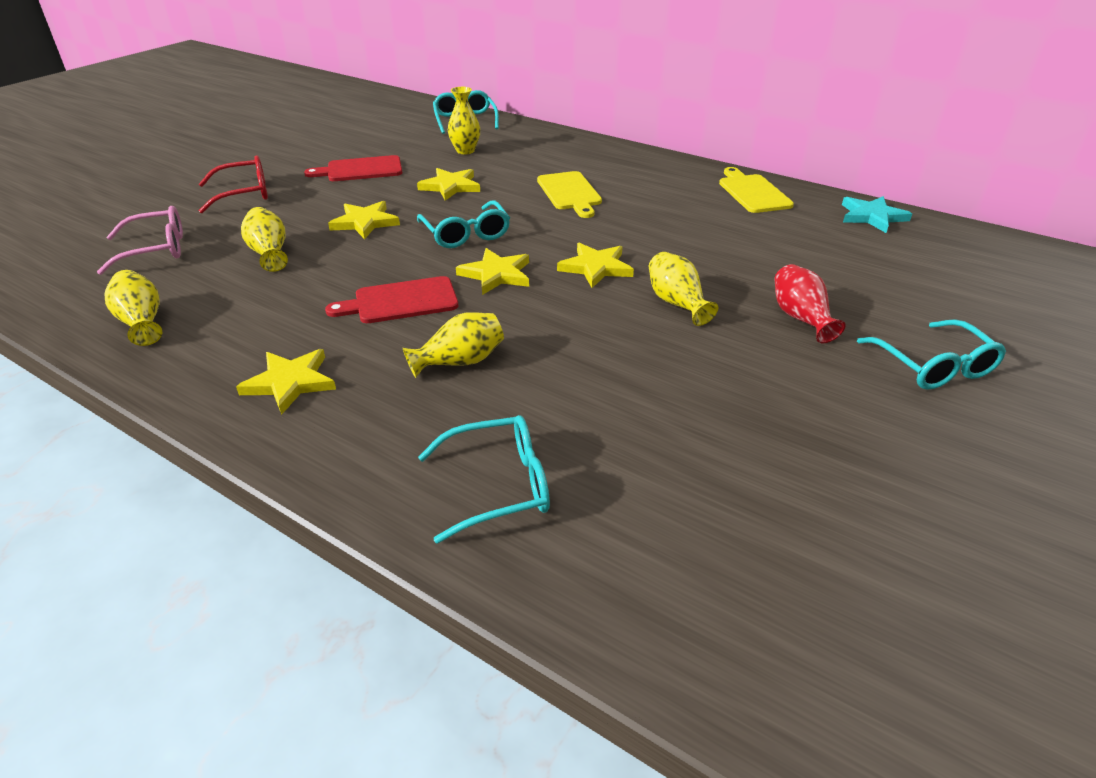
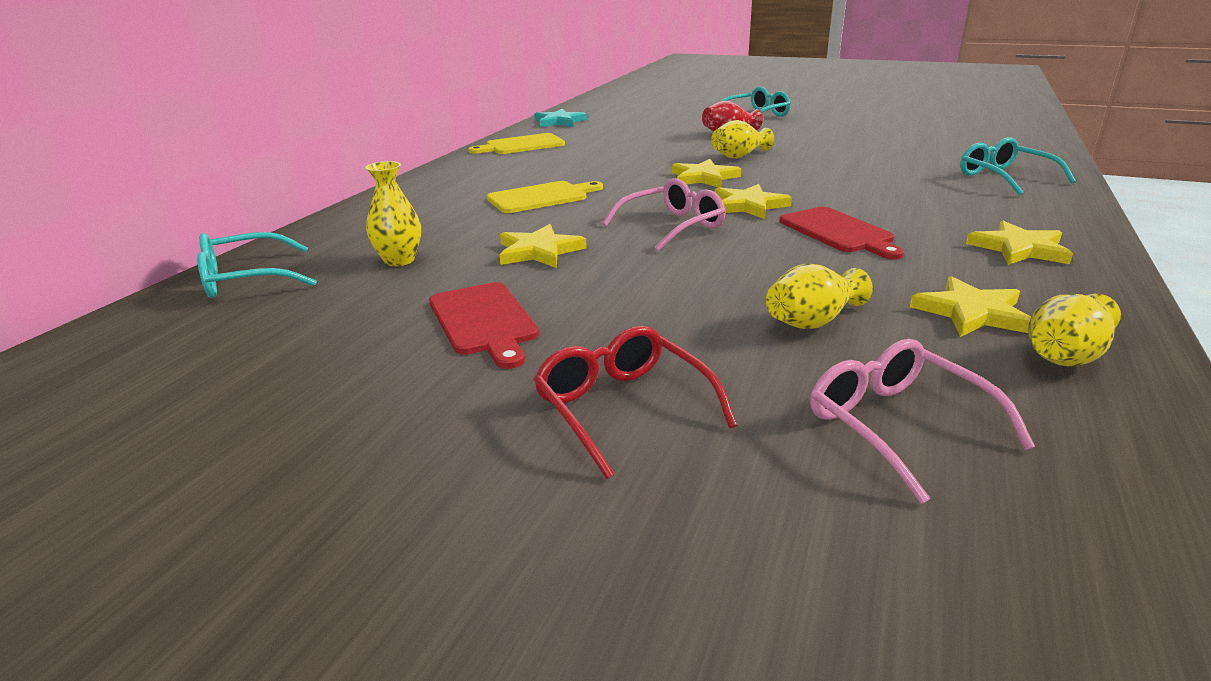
camera: 100 degrees left, 10 degrees down
(365, 222) = (677, 280): yellow star -> yellow star (972, 313)
(460, 362) = (899, 200): yellow vase -> none
(466, 234) = (672, 226): turquoise glasses -> pink glasses

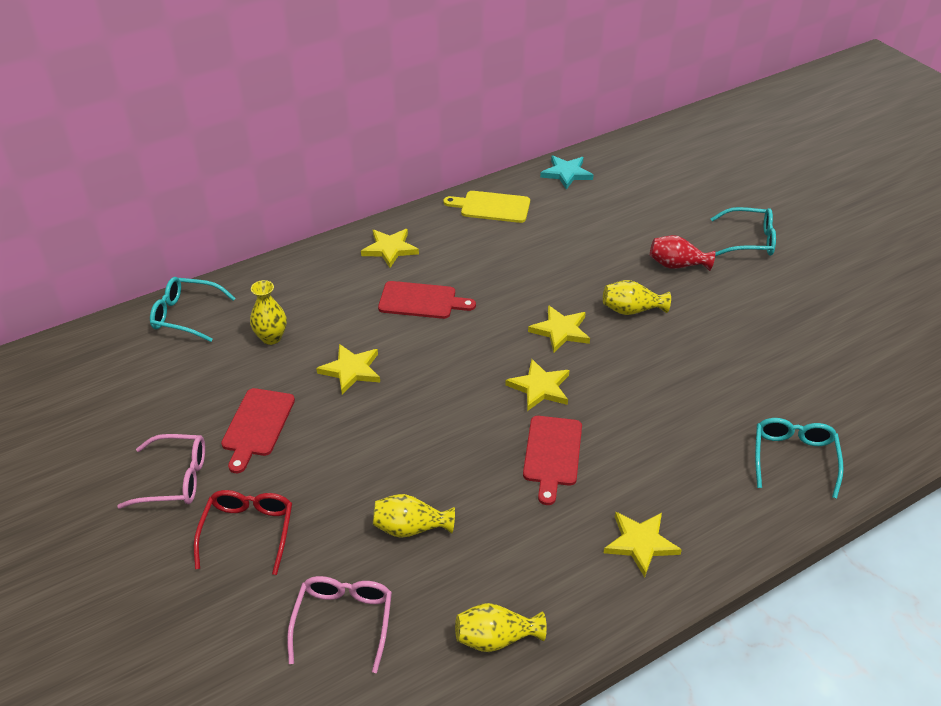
camera: 35 degrees right, 15 degrees up
(541, 197) = (421, 301): yellow cutting board -> red cutting board
(672, 226) = (458, 386): pink glasses -> pink glasses (175, 479)
(972, 313) = (505, 577): yellow star -> yellow star (390, 249)

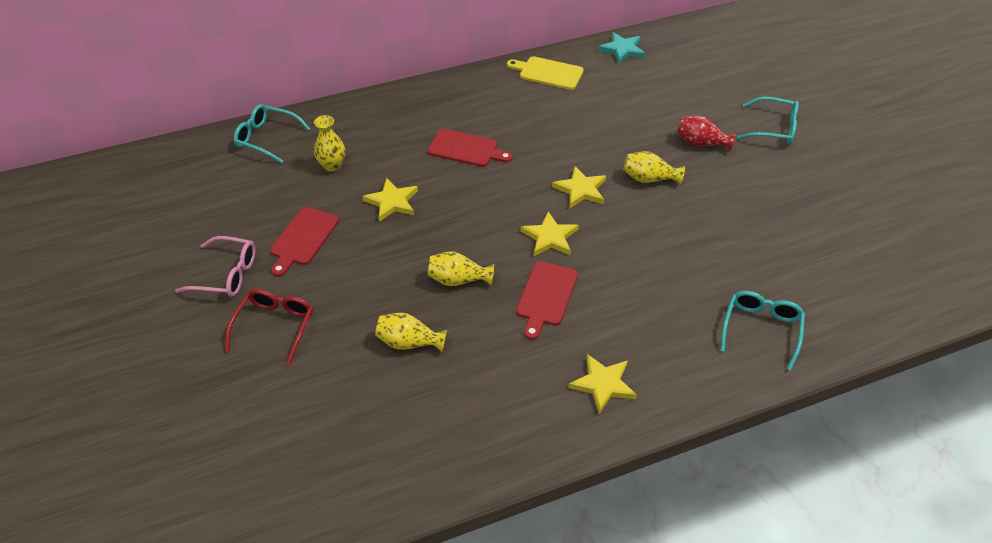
camera: 10 degrees right, 5 degrees up
(343, 621) = (335, 412): pink glasses -> none
(390, 249) = (450, 100): yellow star -> none
(496, 638) = (457, 446): yellow vase -> yellow vase (458, 280)

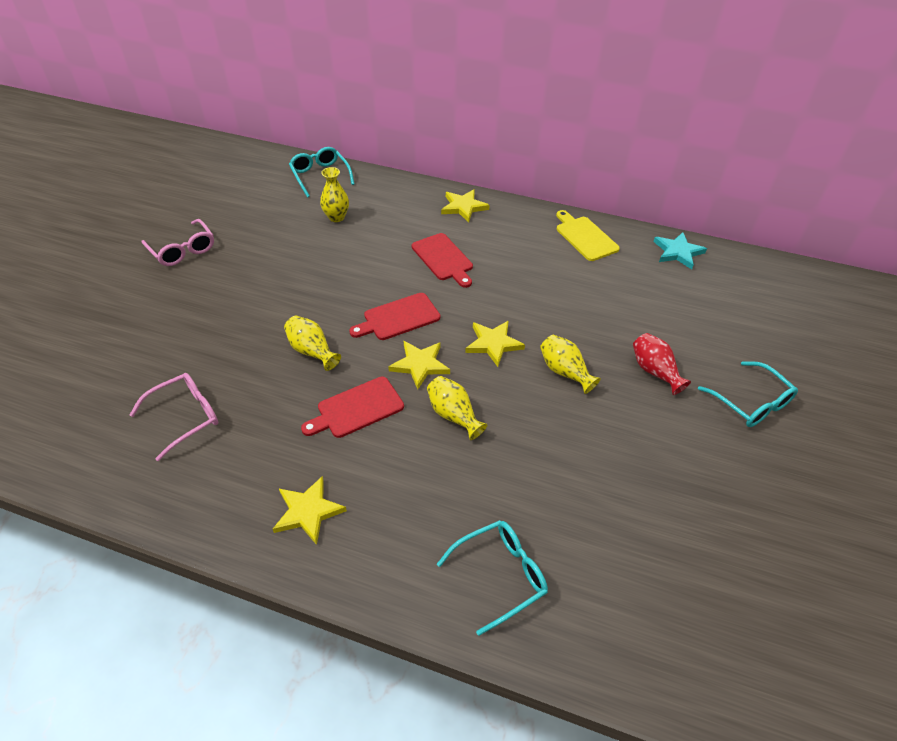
camera: 40 degrees right, 0 degrees up
(275, 326) = (163, 302): red glasses -> none
(303, 239) = (254, 255): red cutting board -> red cutting board (398, 318)
(392, 202) = (342, 266): yellow star -> yellow star (463, 207)
(409, 342) = (222, 372): yellow vase -> yellow vase (453, 415)
(426, 393) = (185, 417): none -> pink glasses

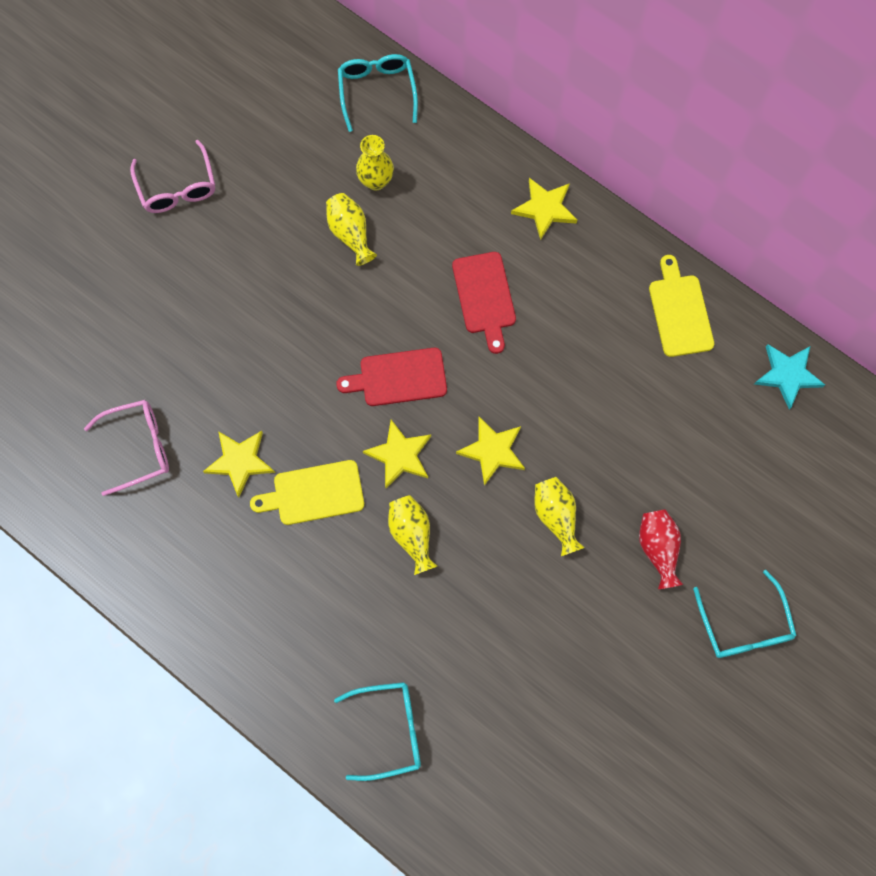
camera: 20 degrees right, 25 degrees up
(308, 511) = (233, 602): yellow star -> yellow star (240, 461)
(312, 351) = (288, 398): yellow vase -> yellow vase (350, 234)
(357, 409) = (314, 493): red cutting board -> yellow cutting board

